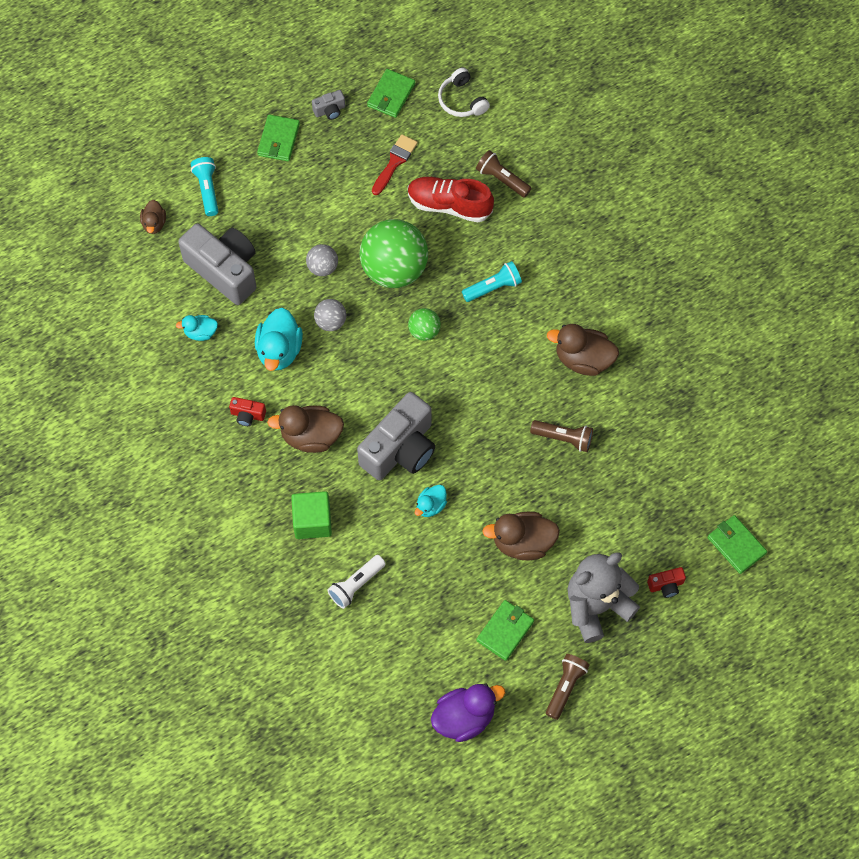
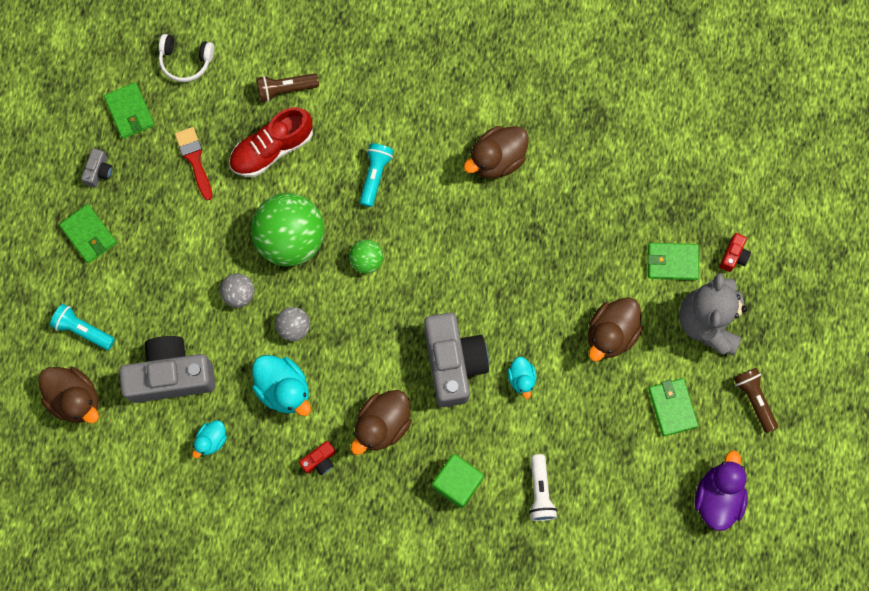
camera: 50 degrees left, 10 degrees up
(154, 223) = (75, 399): brown duck -> brown duck, size x1.77
(563, 438) = (550, 230): brown flashlight -> none
(736, 545) = (743, 177): green wallet -> green wallet (672, 262)

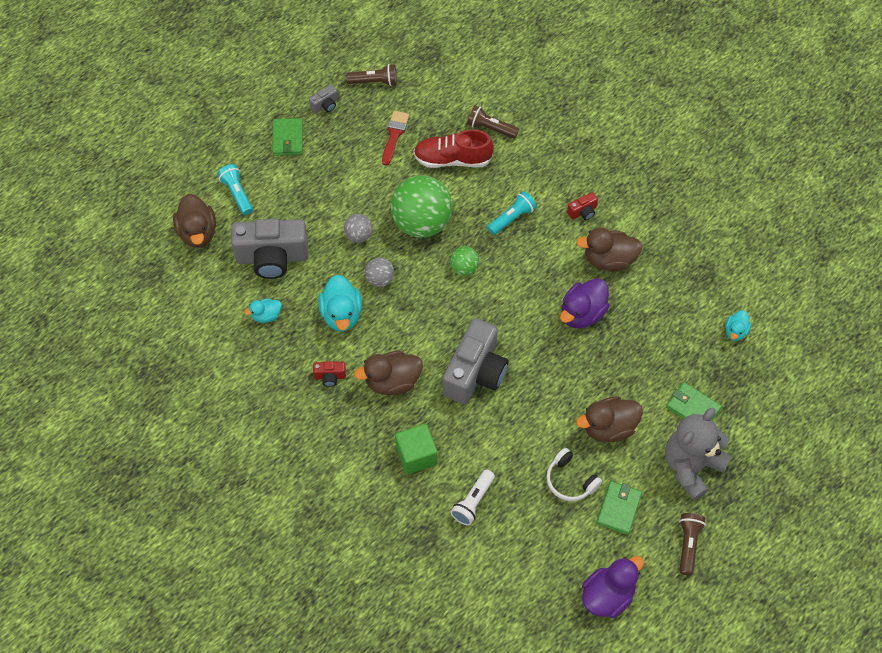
camera: 35 degrees right, 15 degrees down
(130, 112) = (374, 81): green wallet -> brown flashlight
(171, 375) = (272, 258): grey camera -> grey camera turned 150 degrees clockwise
(186, 61) = (436, 73): white headphones -> white headphones (570, 480)
(510, 233) = (582, 313): none -> purple duck
(521, 379) = (517, 415): turquoise duck -> turquoise duck (735, 331)
(733, 256) = (744, 433): red camera -> red camera (583, 212)

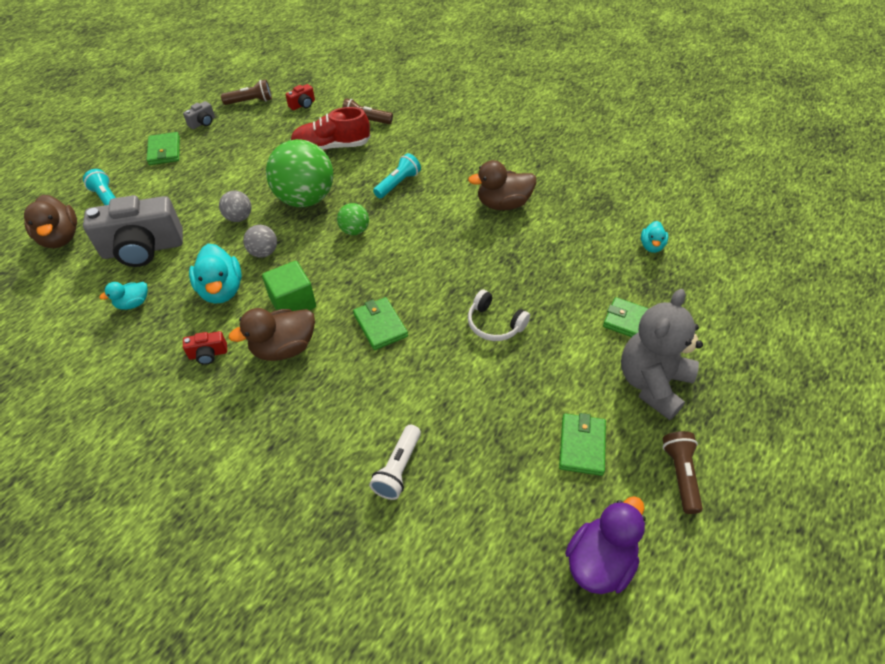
camera: 10 degrees left, 10 degrees down
(394, 135) = (272, 136): red brush -> none
(416, 455) = (319, 424): green cube -> green cube (293, 303)
(475, 373) = (380, 325): grey camera -> green wallet
(570, 480) = (514, 423): white headphones -> white headphones (494, 324)
(582, 313) = (487, 253): purple duck -> none
(583, 212) = (467, 170): red camera -> red camera (303, 105)
(608, 427) = (545, 357): brown duck -> none

